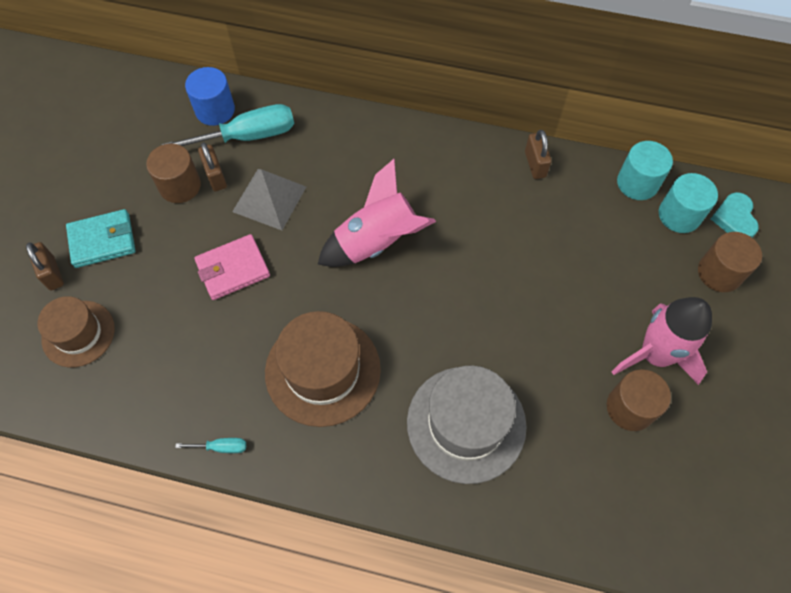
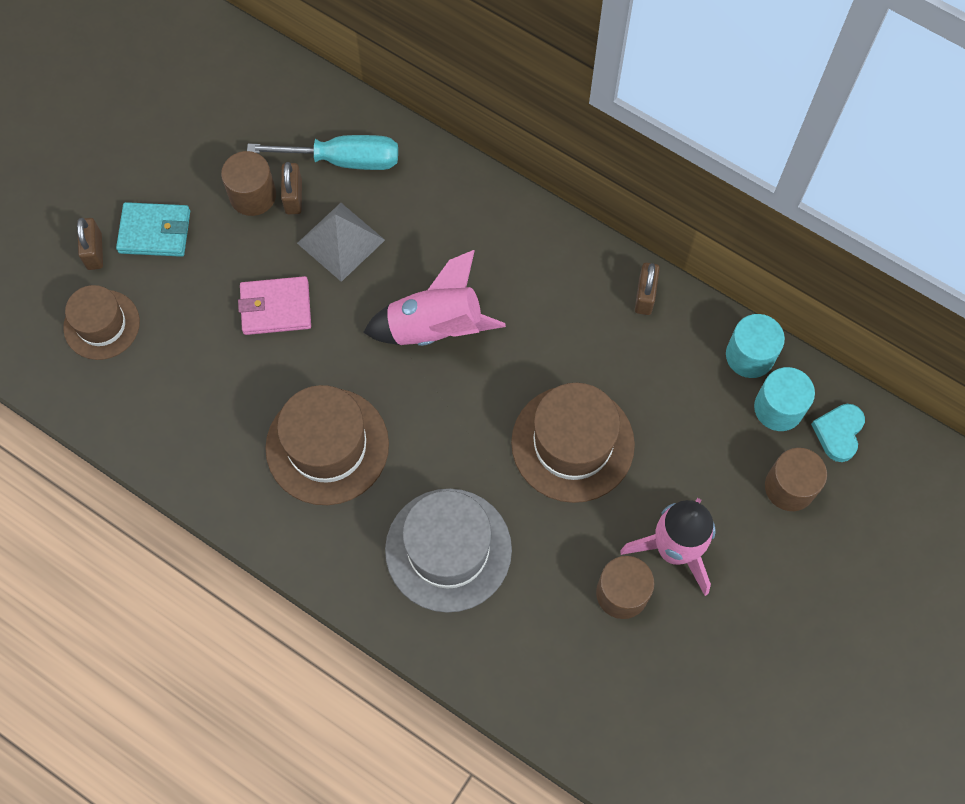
camera: 20 degrees right, 5 degrees up
(215, 110) = (319, 116): blue cylinder -> none
(221, 447) = (202, 488): turquoise screwdriver -> none
(531, 297) = (572, 443): none -> brown hat

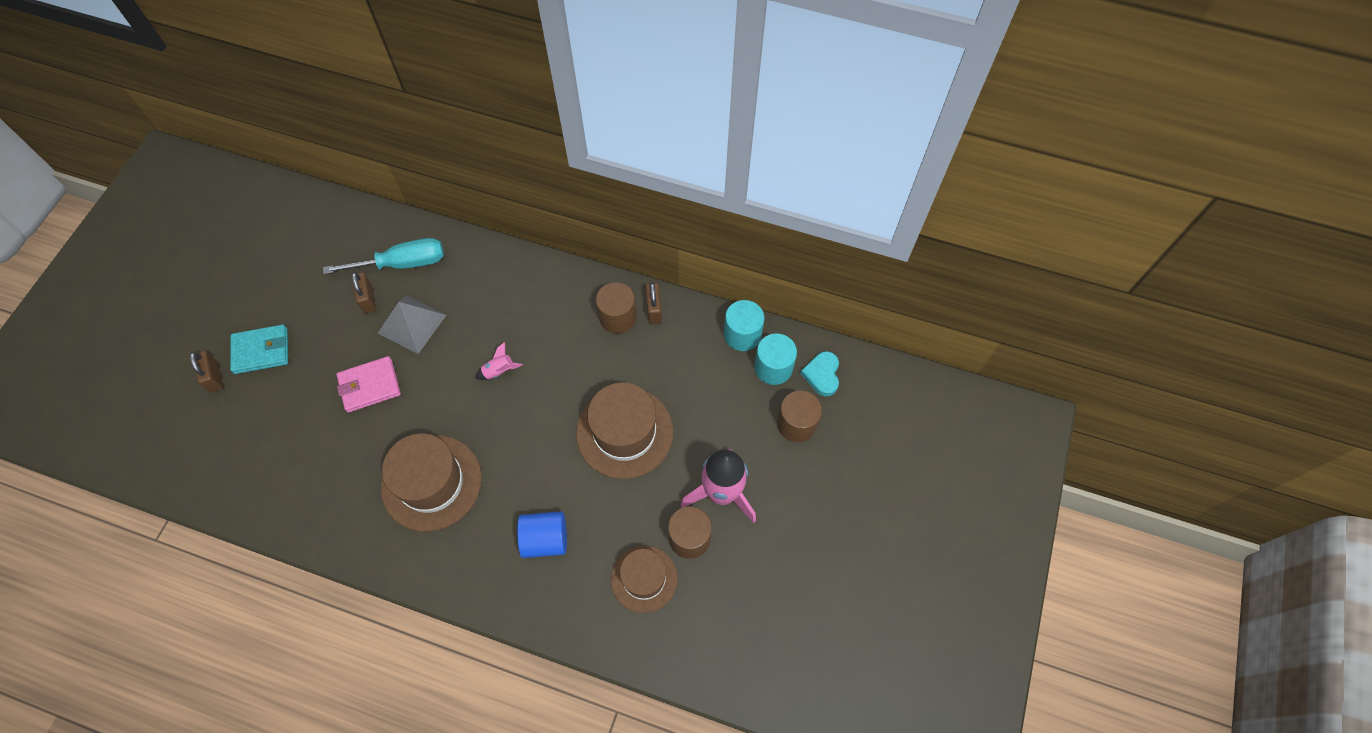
camera: 15 degrees left, 5 degrees down
(101, 324) = (229, 432): brown hat -> brown hat (644, 578)
(253, 195) = (335, 305): brown cylinder -> brown cylinder (617, 317)
(435, 327) = (499, 371): pink rocket -> pink rocket, size x0.43
(448, 550) = (545, 539): grey hat -> blue cylinder

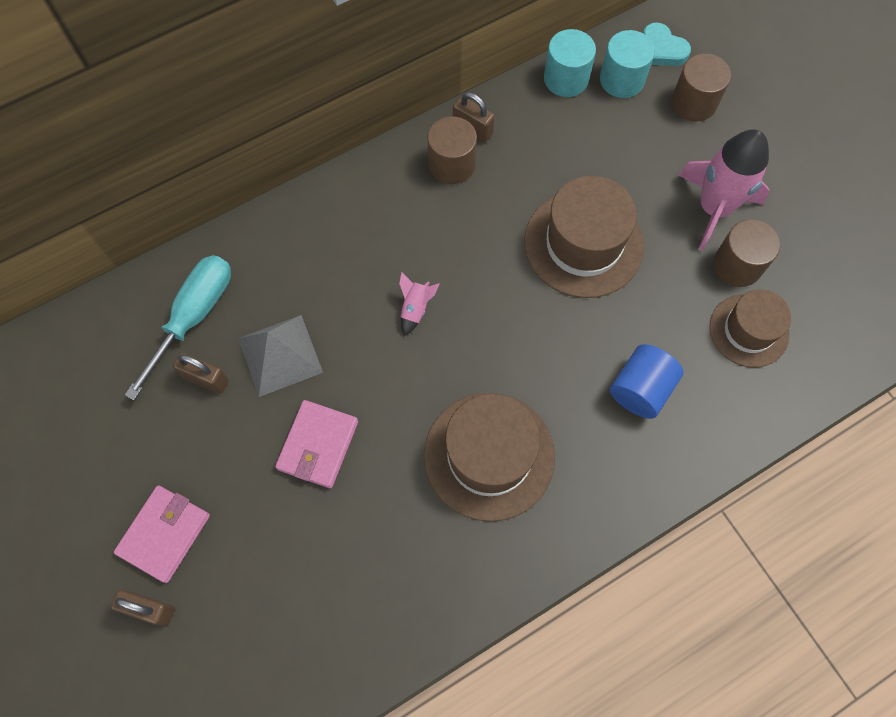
camera: 50 degrees left, 5 degrees up
(261, 351) = (164, 534): turquoise wallet -> pink wallet

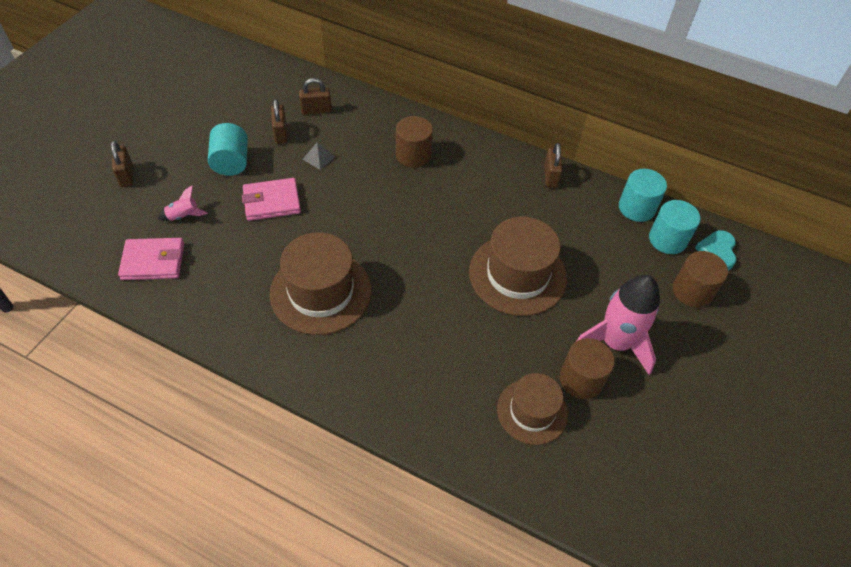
camera: 55 degrees right, 15 degrees down
(164, 534) = (174, 160): pink wallet -> pink wallet (153, 261)
(194, 316) = (316, 110): turquoise screwdriver -> brown padlock
(217, 463) = (231, 162): none -> turquoise cylinder
(280, 355) = (318, 158): grey pyramid -> grey pyramid, size x0.50
(415, 308) = (397, 206): pink rocket -> pink rocket (183, 216)
(451, 164) = (515, 178): brown cylinder -> brown cylinder (413, 155)
(640, 389) = (431, 359): blue cylinder -> none

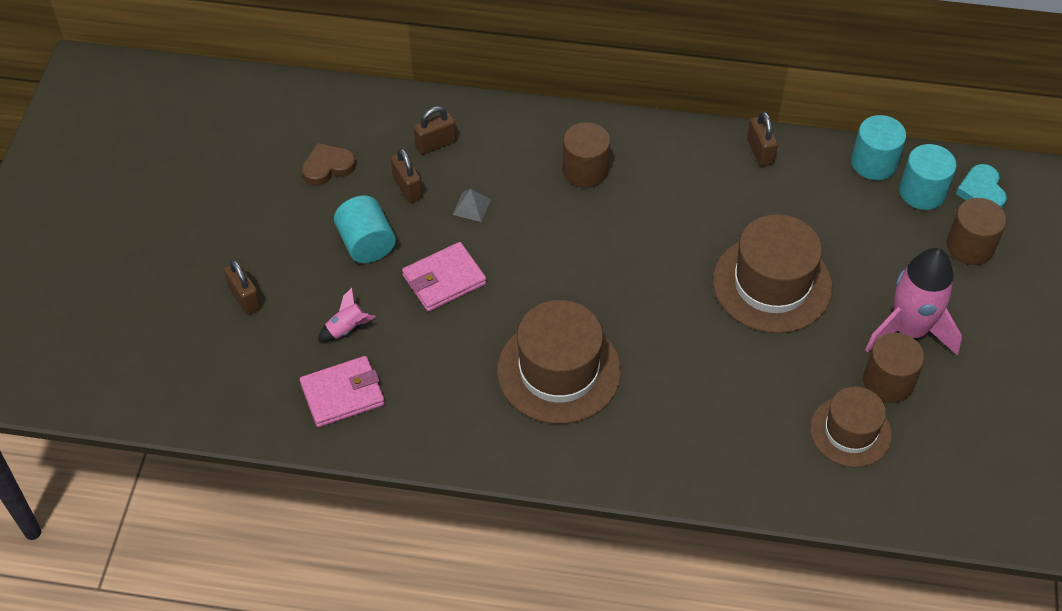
camera: 15 degrees left, 0 degrees up
(234, 106) = (328, 167): none -> brown heart

